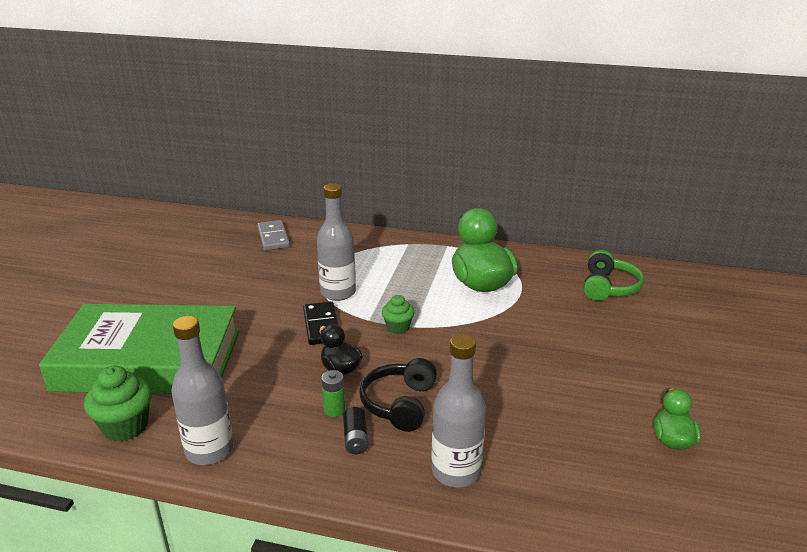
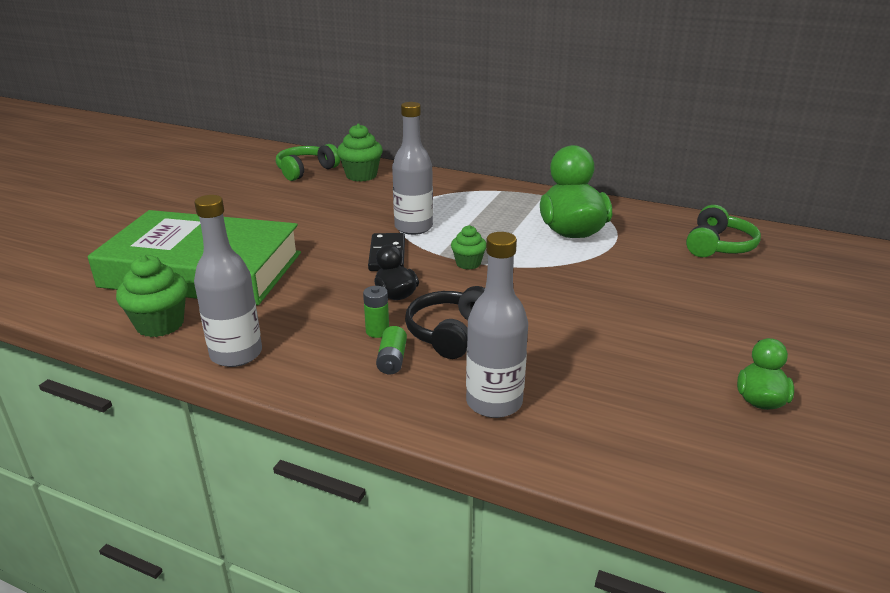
camera: 10 degrees right, 0 degrees up
(217, 236) = (305, 170): none -> green headphones
(273, 237) = (361, 175): grey domino -> green cupcake
(355, 438) = (392, 360): black battery -> green battery

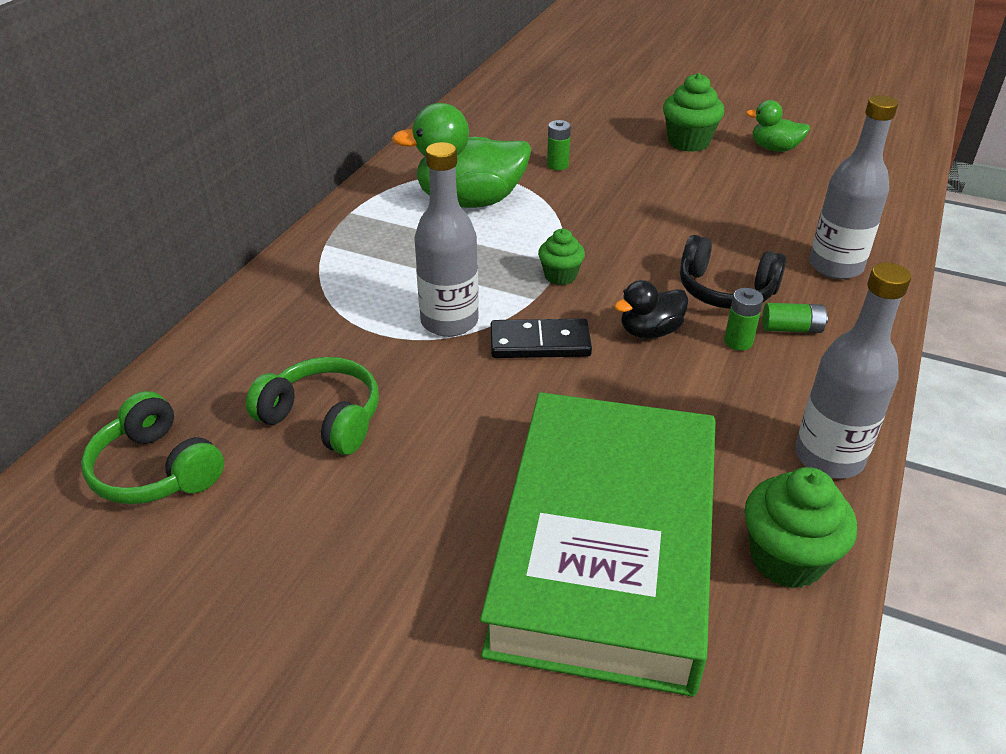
camera: 90 degrees left, 10 degrees up
(361, 175) = (214, 388): green cupcake -> green cupcake (688, 142)
(648, 266) = (557, 165): none -> green battery
(718, 246) = (509, 125): green headphones -> green headphones (323, 418)

